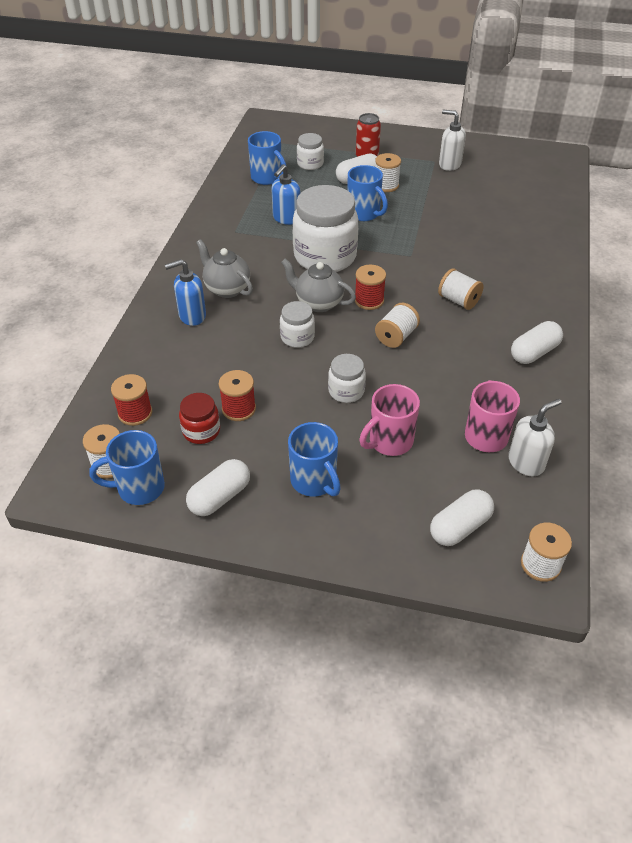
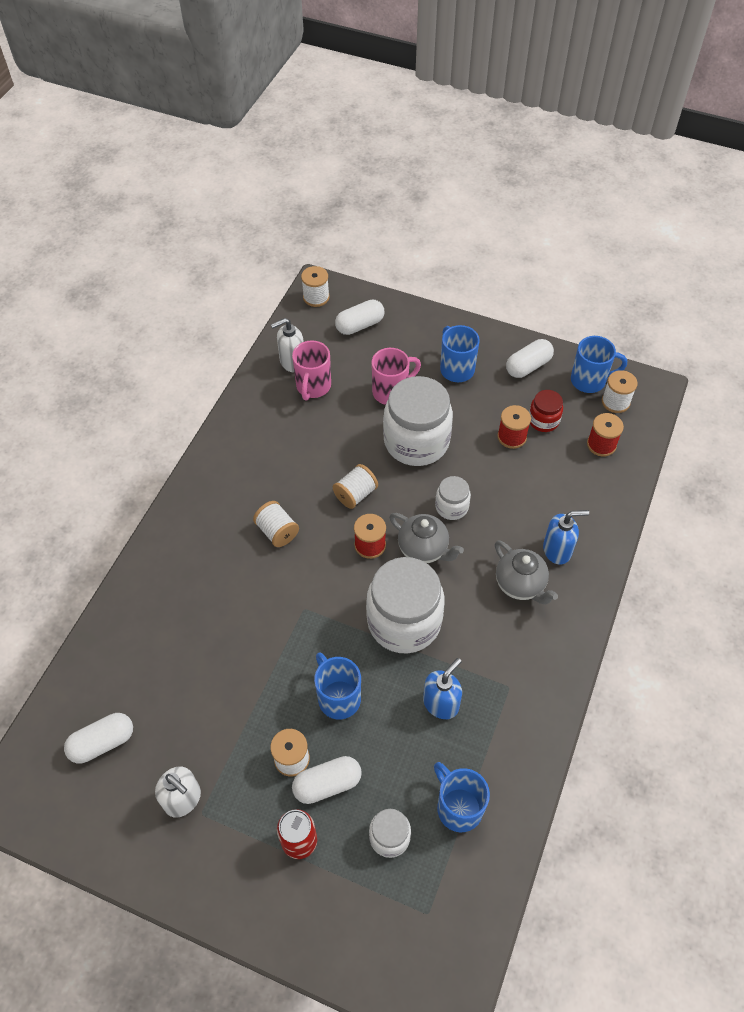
camera: 170 degrees left, 10 degrees up
(346, 391) = (416, 441): white jar -> white jar, size x2.06
(534, 352) = (234, 458): white capsule -> white capsule (102, 743)

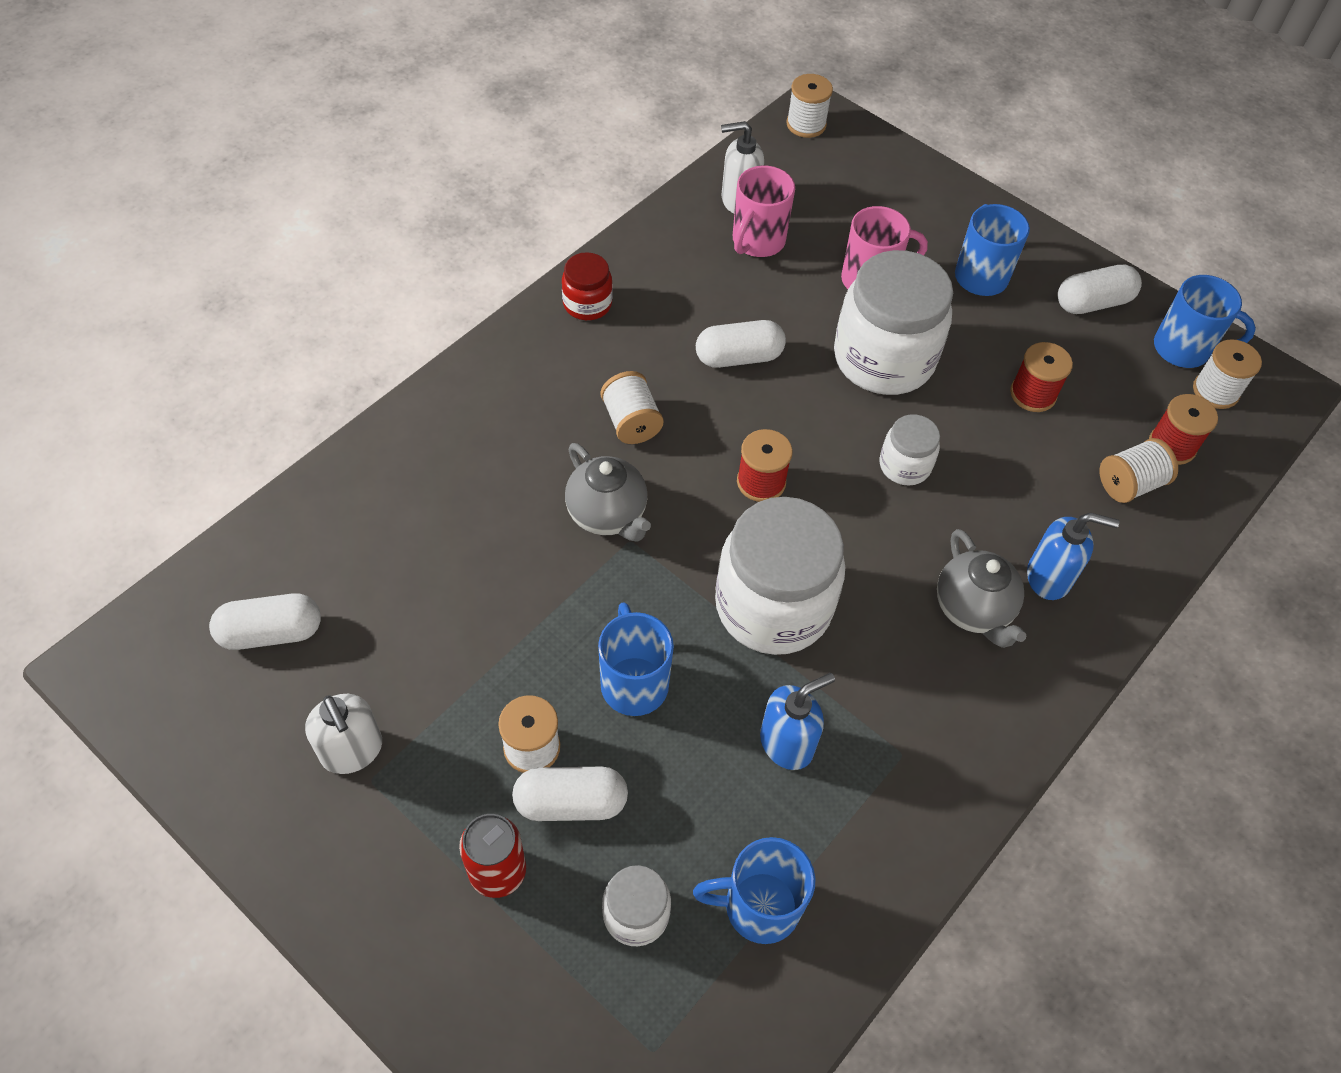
camera: 15 degrees right, 0 degrees up
(355, 494) = (765, 405): white spool -> white spool (1129, 484)
(360, 325) = (856, 178): white capsule -> white capsule (738, 357)
(423, 549) = (840, 512): grey teapot -> grey teapot (607, 515)
(458, 807) = (758, 906): blue mug -> blue mug turned 75 degrees counterclockwise
(543, 420) = (1091, 385): red jar -> red jar (587, 304)

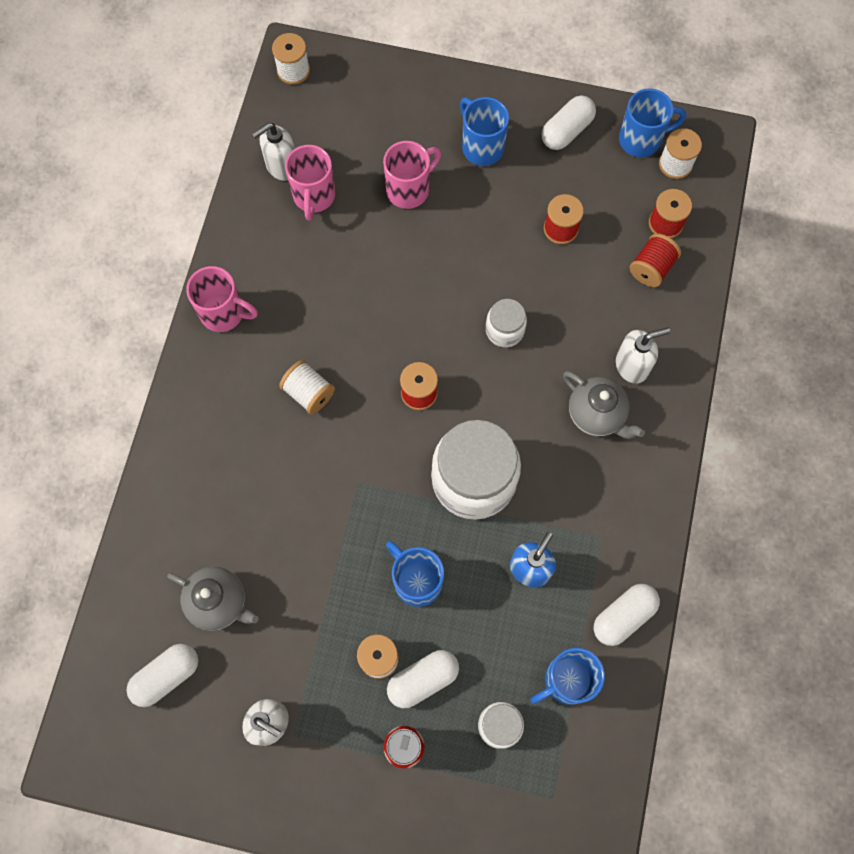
camera: 25 degrees left, 15 degrees up
(587, 304) = (224, 313): red jar -> pink mug
(607, 515) = (333, 472): grey teapot -> grey teapot (219, 602)
(738, 357) = (352, 302): white capsule -> white capsule (623, 616)
(883, 359) = (450, 252): white jar -> none
(1049, 577) = (632, 366): blue soap dispenser -> white soap dispenser
(1129, 484) = (651, 268): white spool -> red spool

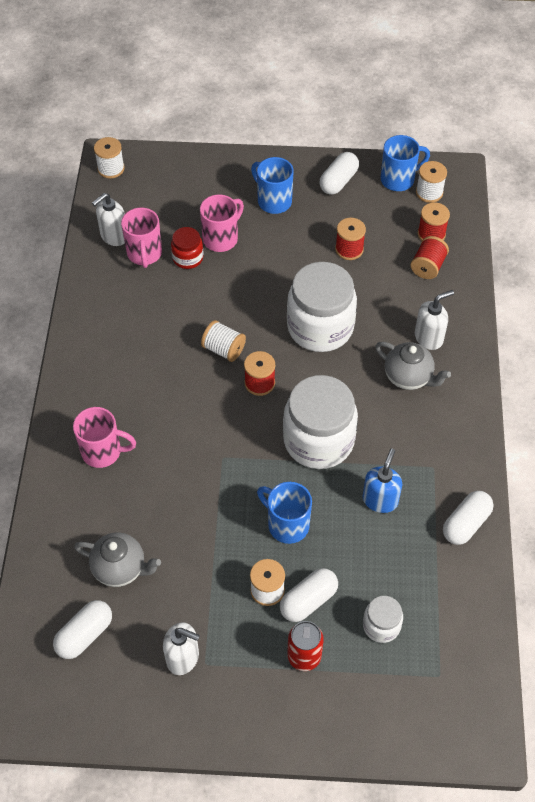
camera: 10 degrees left, 15 degrees down
(224, 313) = (85, 348): pink mug -> pink mug (103, 452)
(309, 393) = (167, 396): white spool -> white spool (224, 349)
(364, 210) = (188, 258): none -> red jar
(504, 330) = (320, 327): white jar -> white jar, size x2.06
(566, 680) = (430, 581): blue mug -> none

